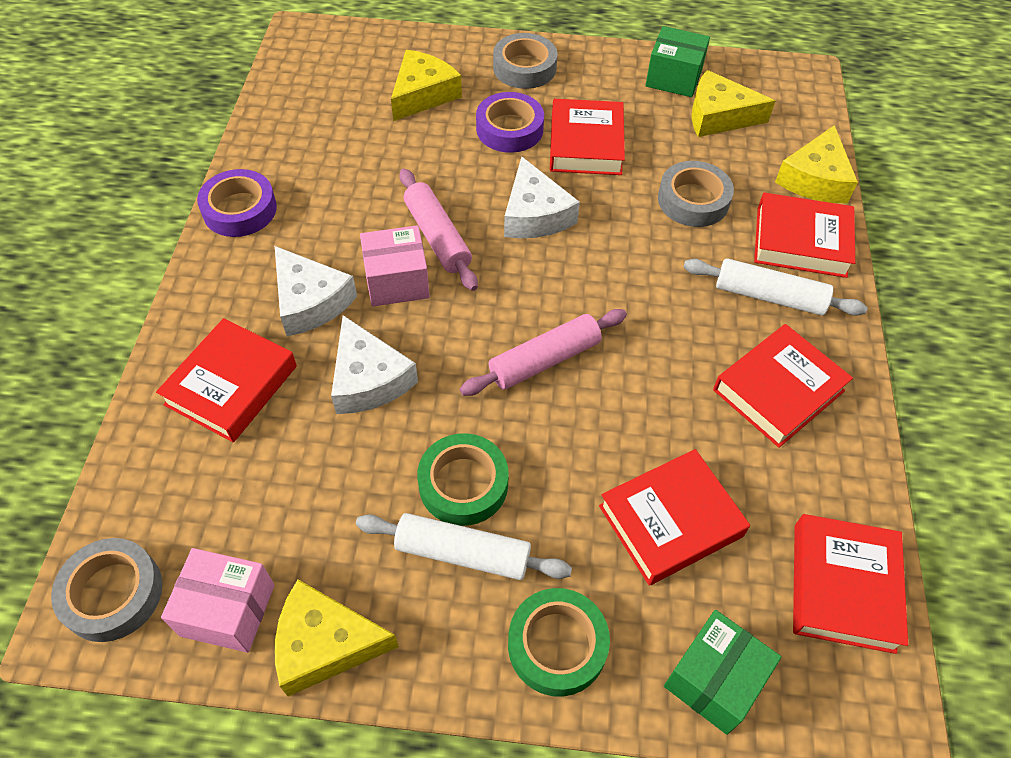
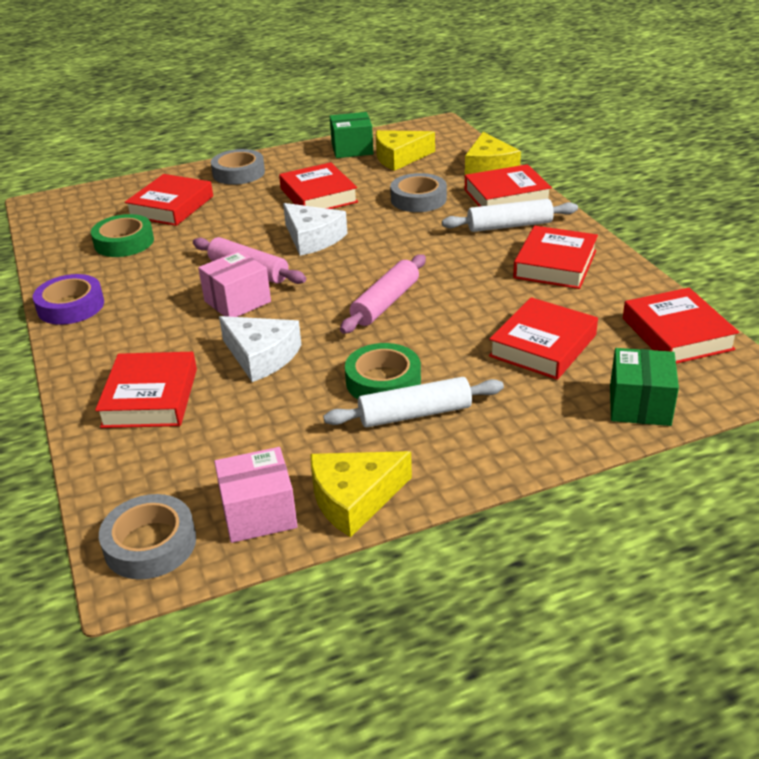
camera: 25 degrees left, 20 degrees down
(310, 301) = (176, 333): white cheese -> none
(423, 94) = (171, 206): yellow cheese -> red book
(509, 129) = (255, 204): purple tape -> none
(557, 645) = (523, 431): green tape -> green tape (124, 242)

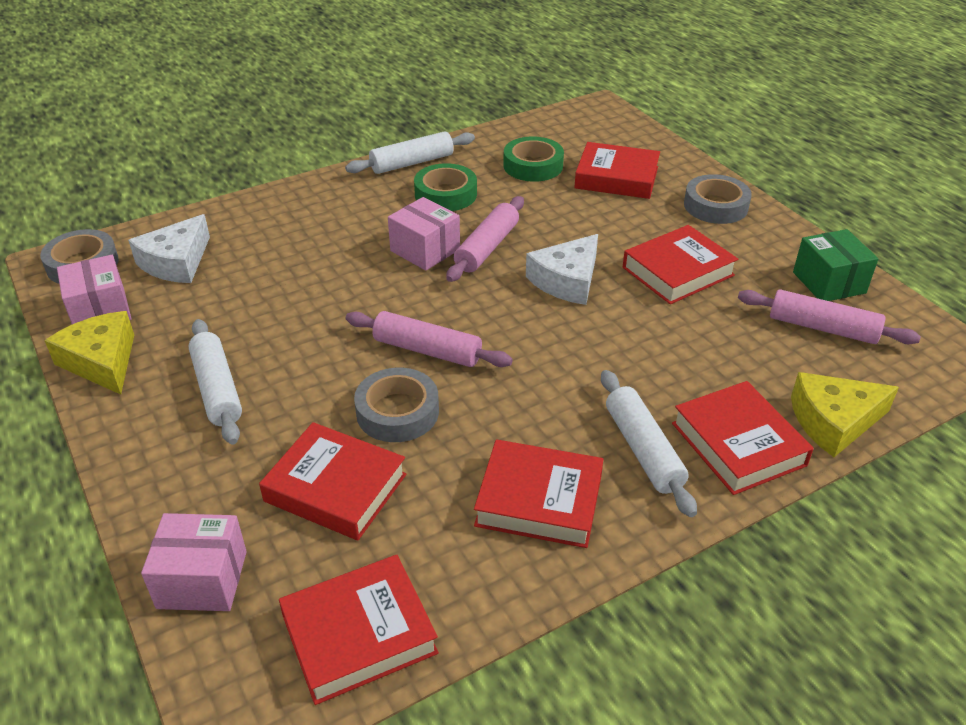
camera: 80 degrees right, 5 degrees up
(71, 306) = (412, 163): purple tape -> white rolling pin
(150, 397) = (267, 230): red book -> none
(261, 356) = (326, 279): white cheese -> white cheese (176, 262)
(383, 381) = (276, 362): green tape -> green tape (445, 194)
(399, 157) = (822, 328): yellow cheese -> pink rolling pin
(418, 199) = (697, 356): grey tape -> grey tape (397, 412)
(640, 405) = (202, 579): green box -> pink box

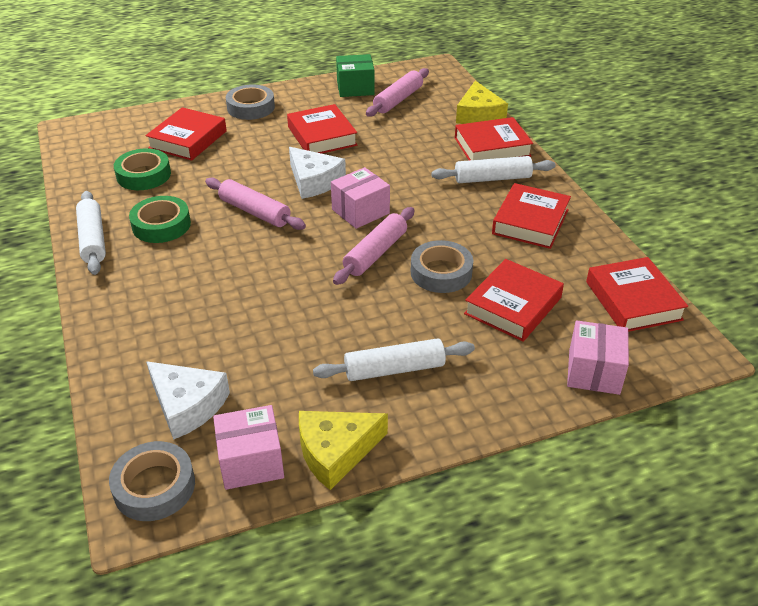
camera: 80 degrees left, 0 degrees up
(425, 250) = (243, 243): pink box -> pink box (360, 211)

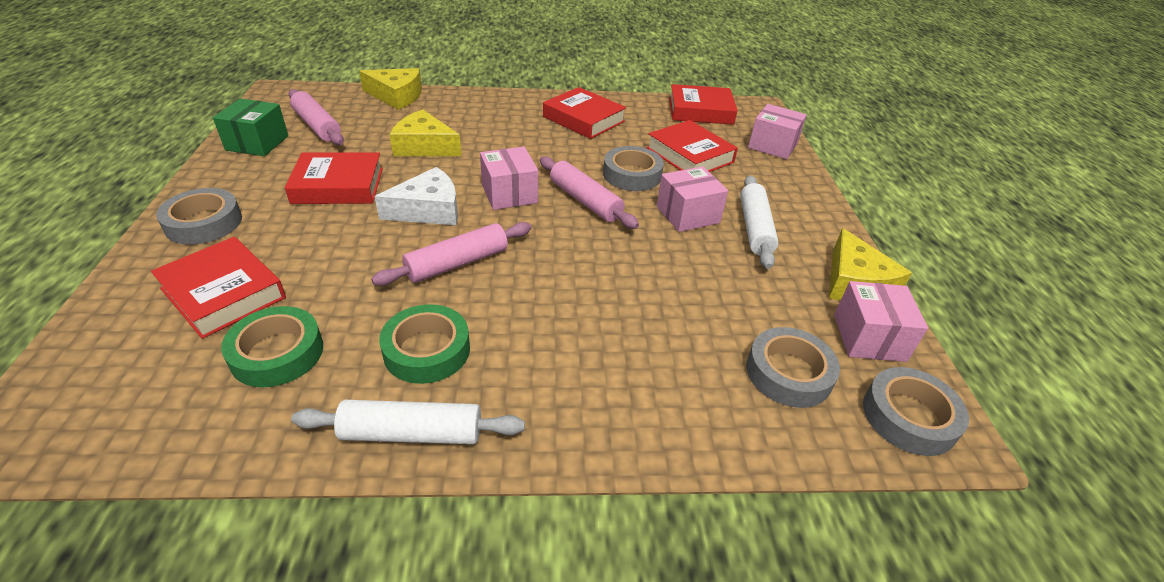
camera: 75 degrees left, 0 degrees up
(187, 405) = (788, 373): white cheese -> grey tape
(391, 319) = (688, 215): none -> pink box
(404, 152) = (424, 146): none -> yellow cheese
(492, 147) = (458, 104): red book -> none
(492, 179) = (508, 117): white rolling pin -> none

